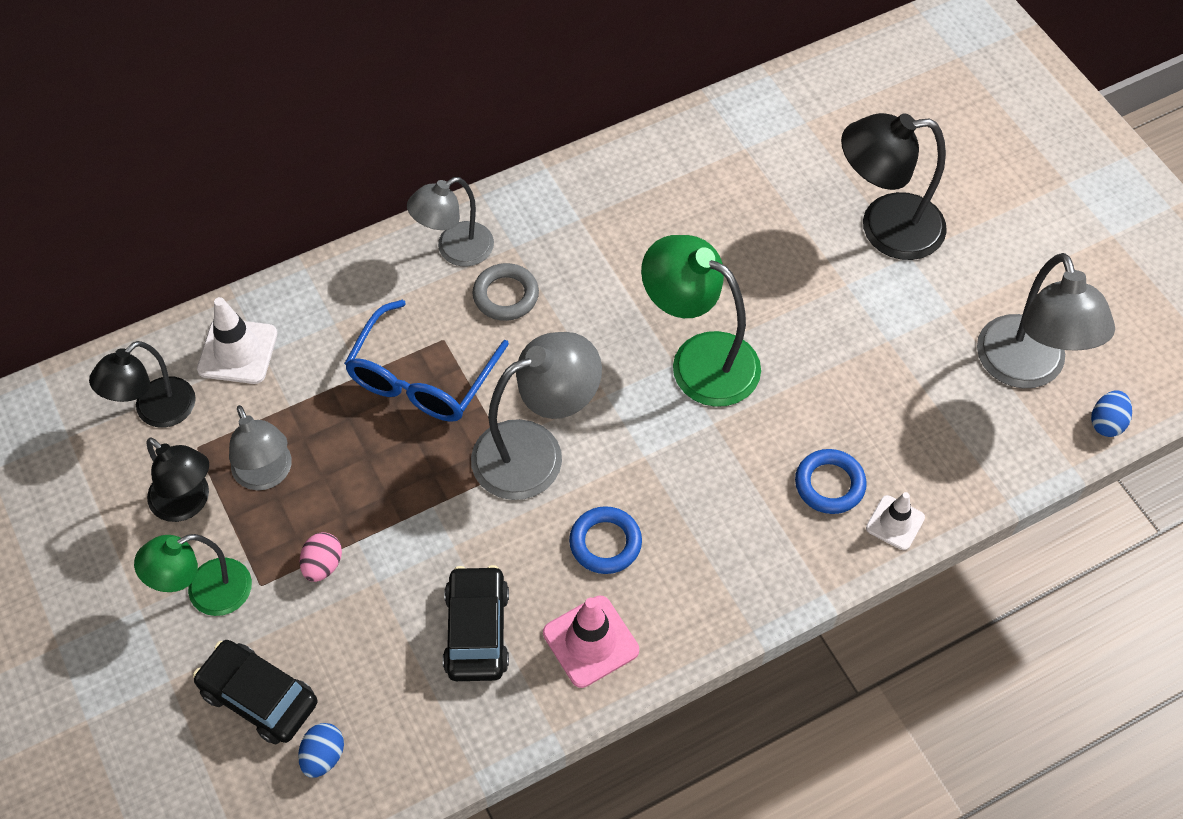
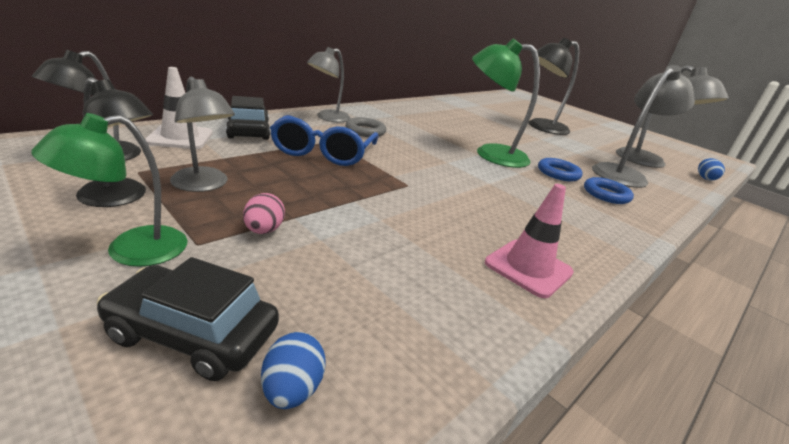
camera: 20 degrees left, 30 degrees down
(477, 631) = (427, 266): black car -> black car (248, 130)
(535, 452) = (417, 180): grey lamp -> grey lamp (623, 174)
(605, 543) = (495, 217): blue ring -> blue ring (558, 173)
(895, 523) = (658, 208): white traffic cone -> none

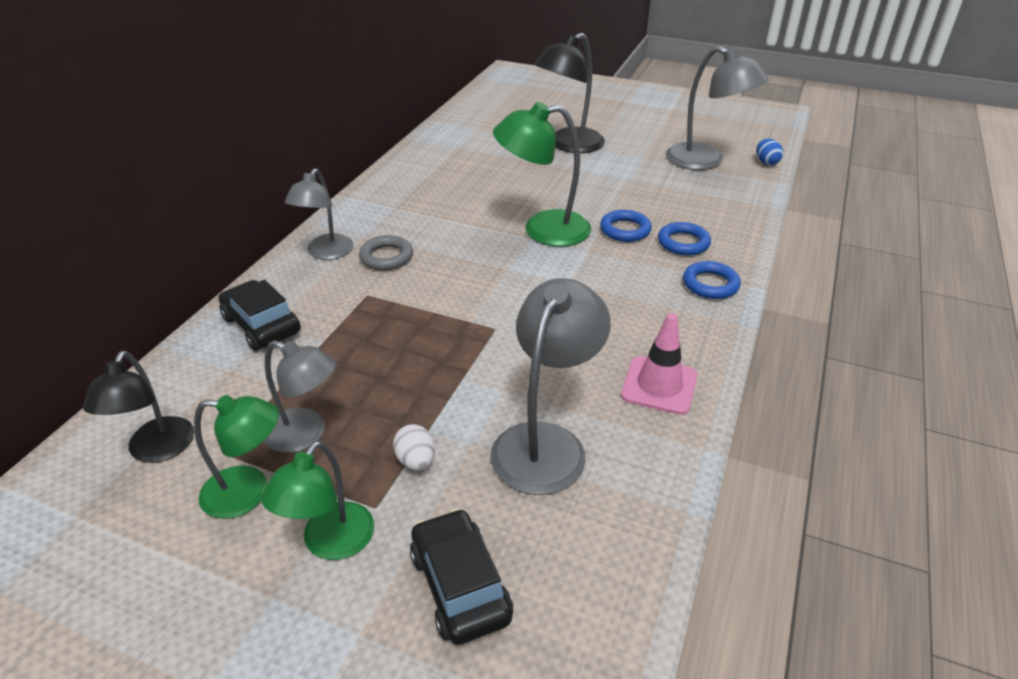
camera: 20 degrees left, 10 degrees up
(121, 197) = (249, 492): black lamp -> green lamp
(180, 137) = (202, 377): white traffic cone -> none
(193, 334) = (460, 585): black car -> black car turned 75 degrees clockwise
(264, 230) = (416, 461): pink egg -> white egg
(292, 389) = (564, 587): blue egg -> none
(323, 152) = (373, 320): blue glasses -> none
(619, 224) = (710, 284): none -> blue ring
(623, 174) = (687, 197): grey lamp -> grey lamp (546, 442)

